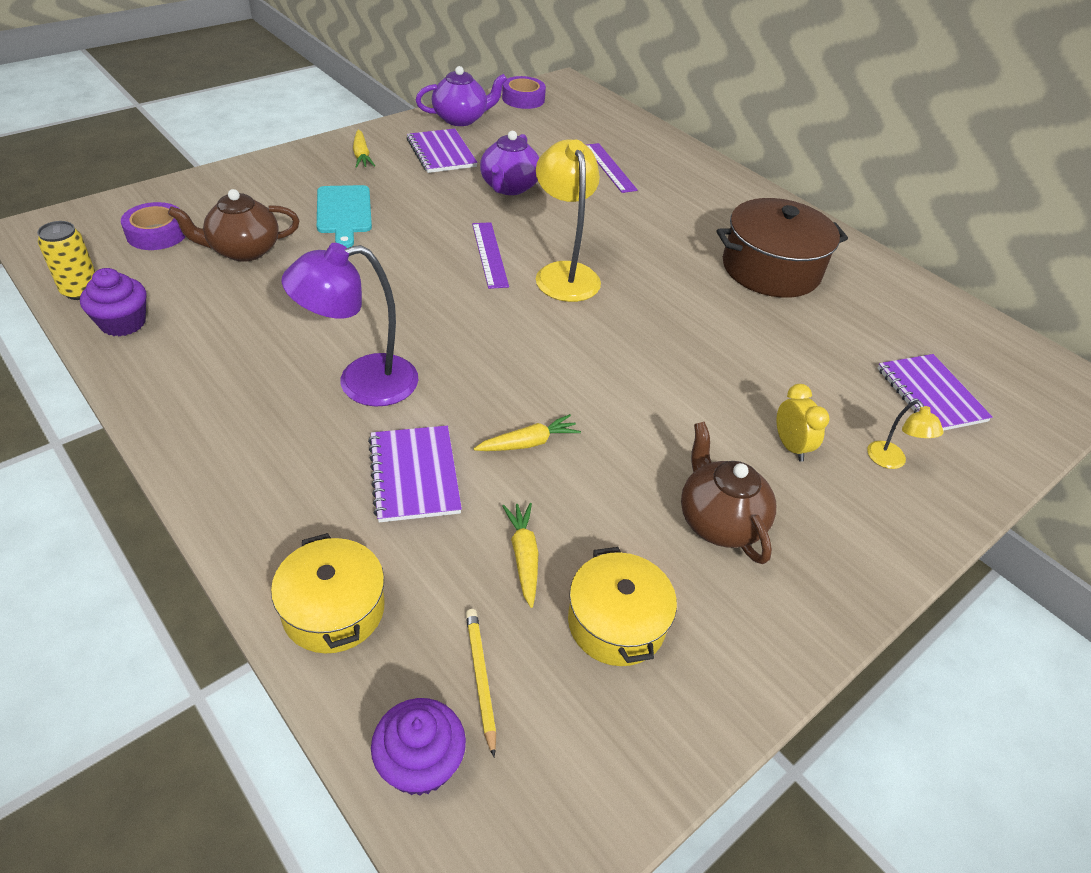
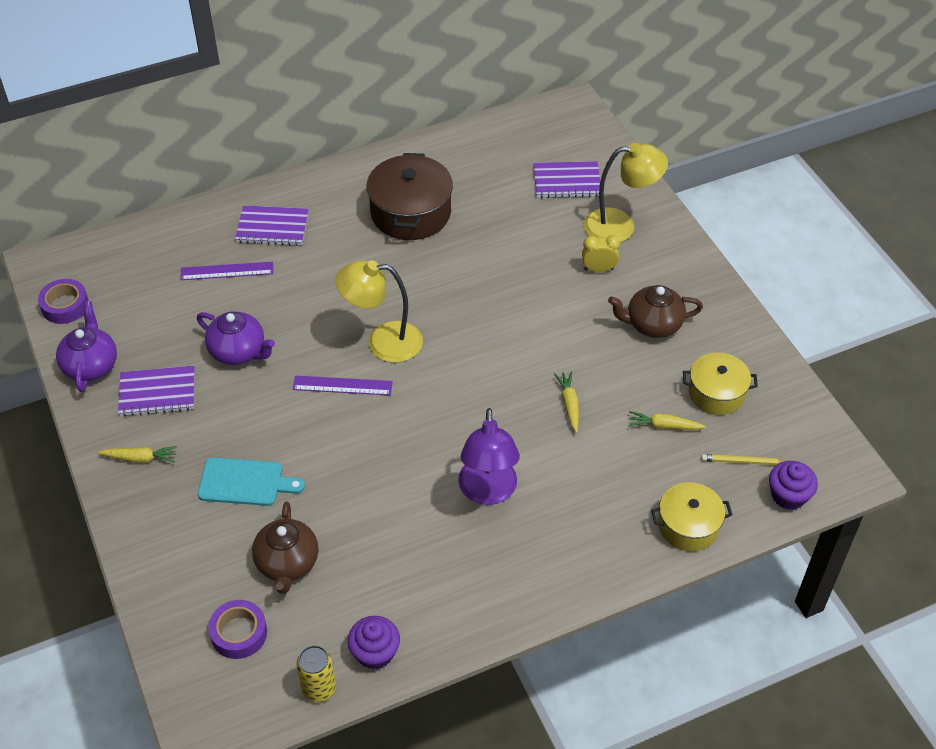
camera: 70 degrees left, 5 degrees up
(414, 475) = (587, 472): purple notebook -> purple notebook (272, 227)
(891, 461) = (620, 226): yellow lamp -> yellow lamp, size x2.07

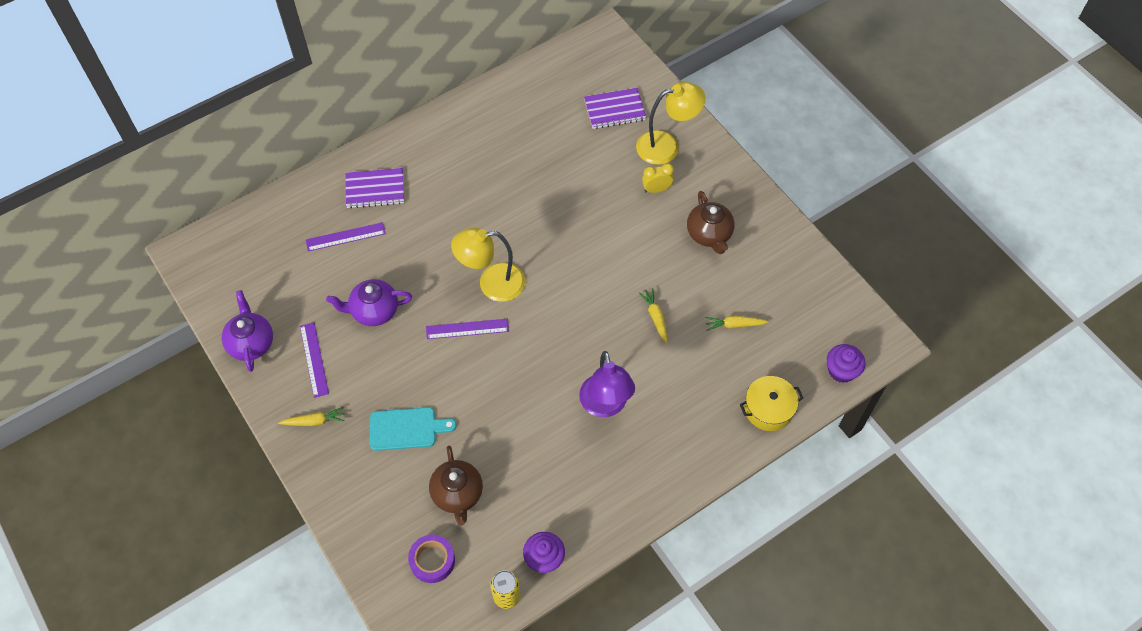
camera: 10 degrees left, 10 degrees up
(65, 306) = (214, 290): purple tape -> none
(157, 393) = (314, 359): purple notebook -> purple ruler
(239, 352) = (373, 311): purple teapot -> purple teapot turned 150 degrees clockwise
(410, 213) = (489, 158): brown pot -> none
(652, 325) = (709, 234): brown teapot -> brown teapot turned 90 degrees counterclockwise
(716, 393) = (771, 289): yellow pot -> none
(743, 461) = (801, 346): yellow pencil -> none

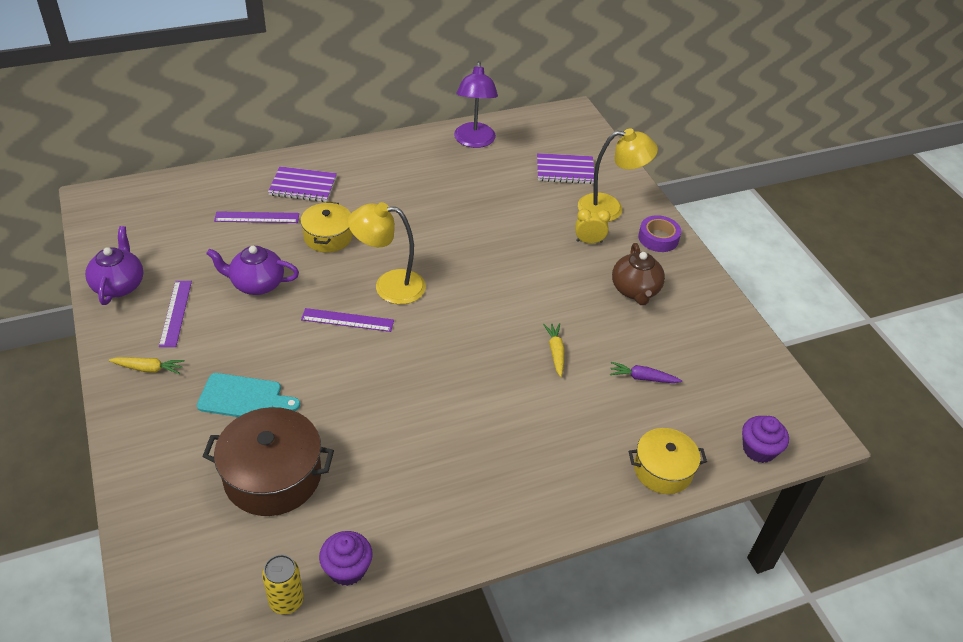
camera: 10 degrees right, 15 degrees down
(419, 243) = (328, 237): none -> yellow pot
(432, 560) = (214, 539): purple tape -> purple tape (658, 238)
(457, 494) = (273, 476): brown teapot -> brown pot
(605, 405) = (473, 424): purple lamp -> purple lamp (474, 141)
(734, 325) = (642, 378): yellow carrot -> purple carrot

